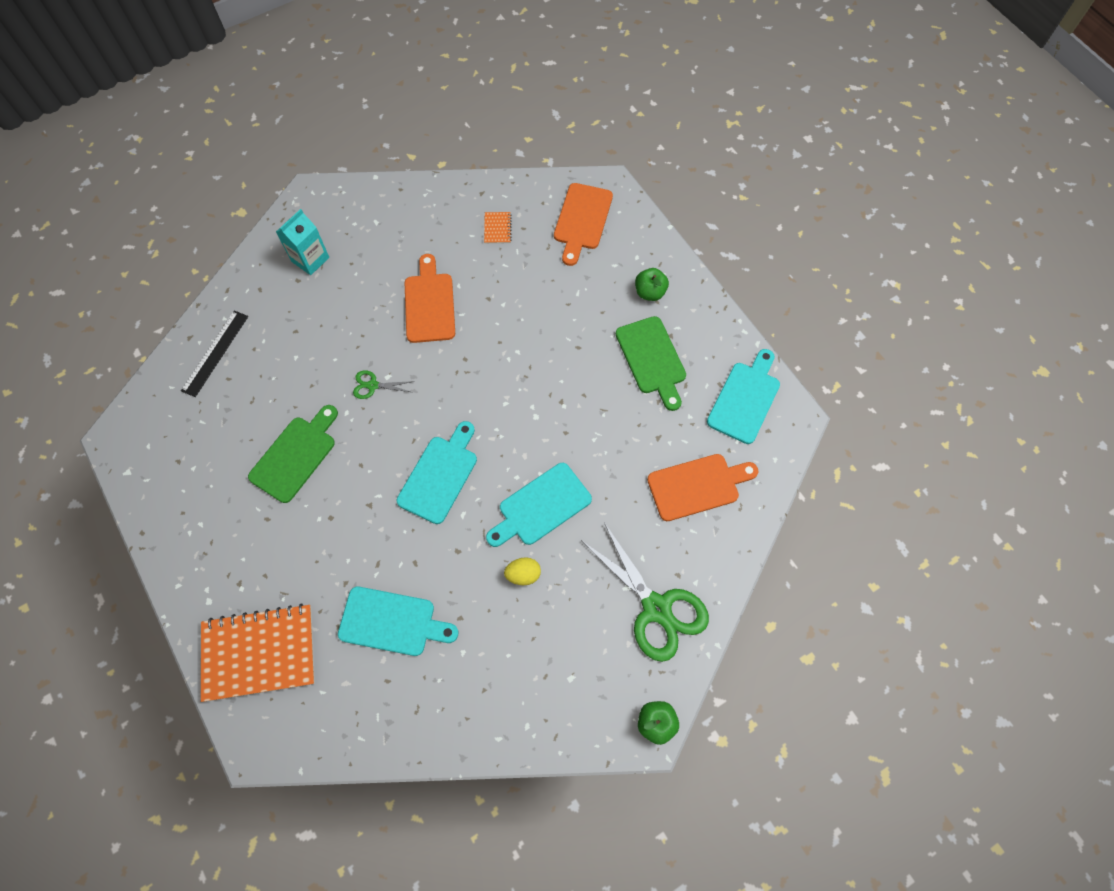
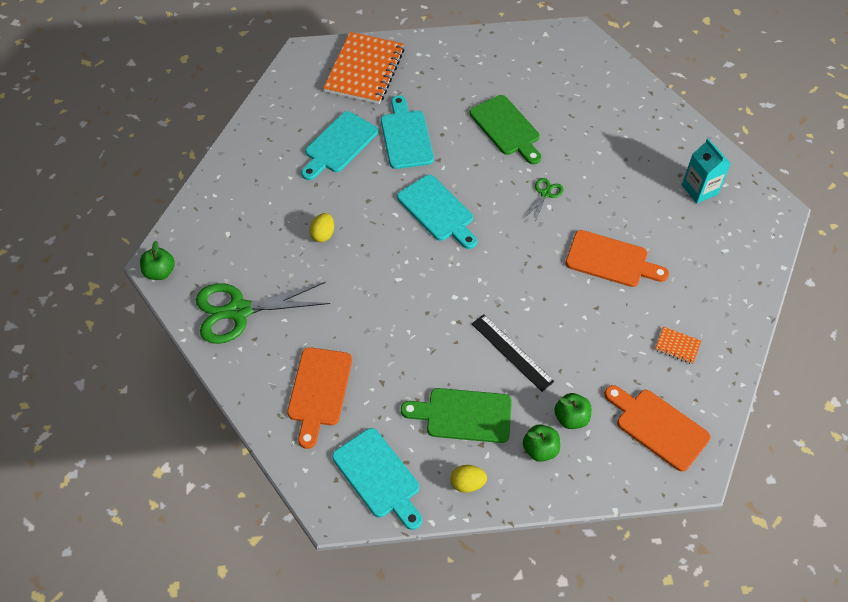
camera: 115 degrees right, 10 degrees down
(215, 353) = (628, 104): black ruler -> black ruler (512, 352)
(541, 506) = (371, 268): turquoise cutting board -> turquoise cutting board (406, 136)
(608, 281) = (571, 418): none -> green apple
(710, 332) = (467, 483): none -> yellow egg

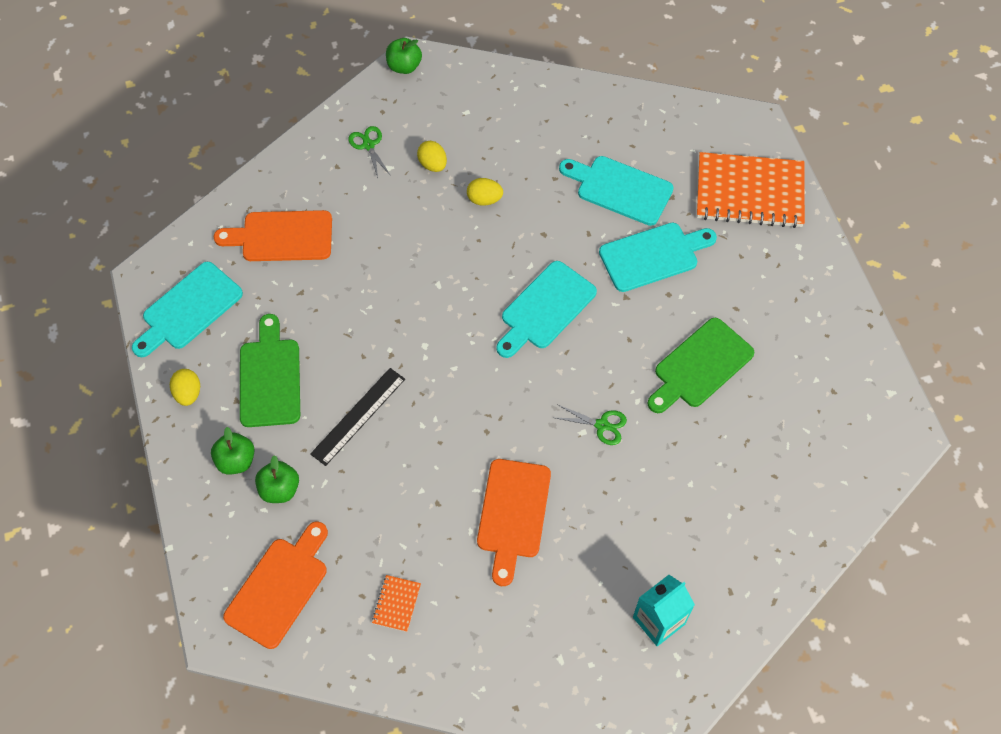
camera: 80 degrees right, 5 degrees up
(239, 311) = (368, 145): green scissors -> green scissors, size x0.45
(275, 265) = (433, 164): none -> yellow egg

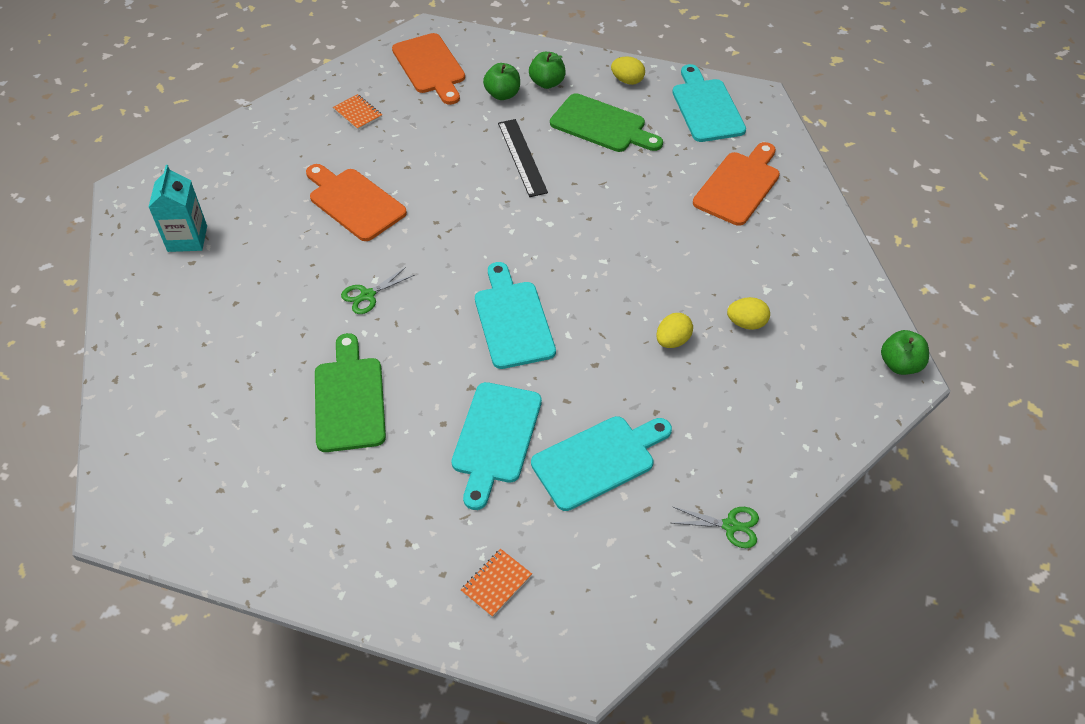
camera: 125 degrees right, 10 degrees down
(368, 145) = (806, 287): green scissors -> green scissors (730, 526)
(749, 192) = (496, 583): orange notebook -> orange notebook, size x0.41

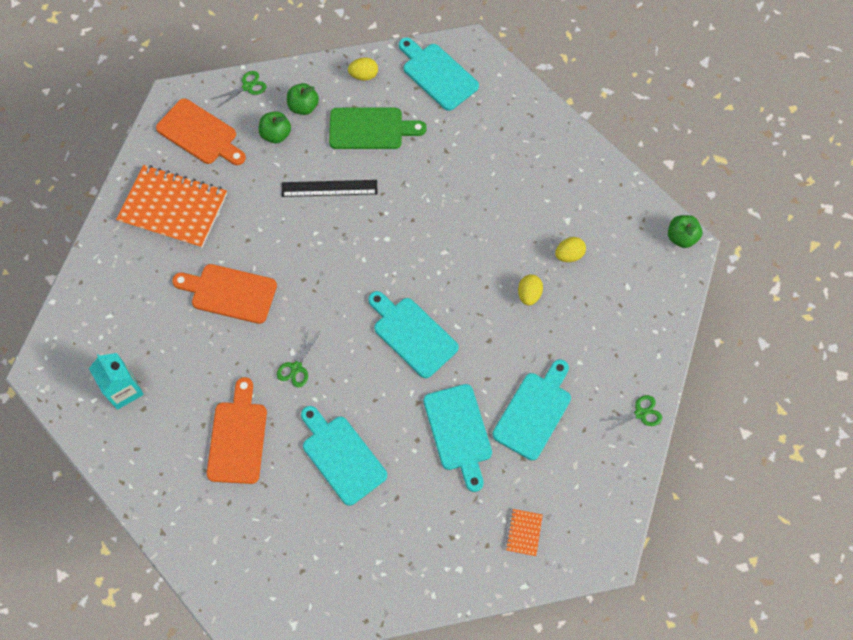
camera: 30 degrees left, 15 degrees up
(349, 399) = (341, 456): green cutting board -> turquoise cutting board
(358, 113) = (173, 208): orange notebook -> orange notebook, size x2.44
(504, 48) = (247, 87): none -> green scissors
(522, 157) = (329, 188): black ruler -> black ruler turned 45 degrees counterclockwise
(739, 186) = (501, 138): orange cutting board -> orange cutting board (238, 437)

